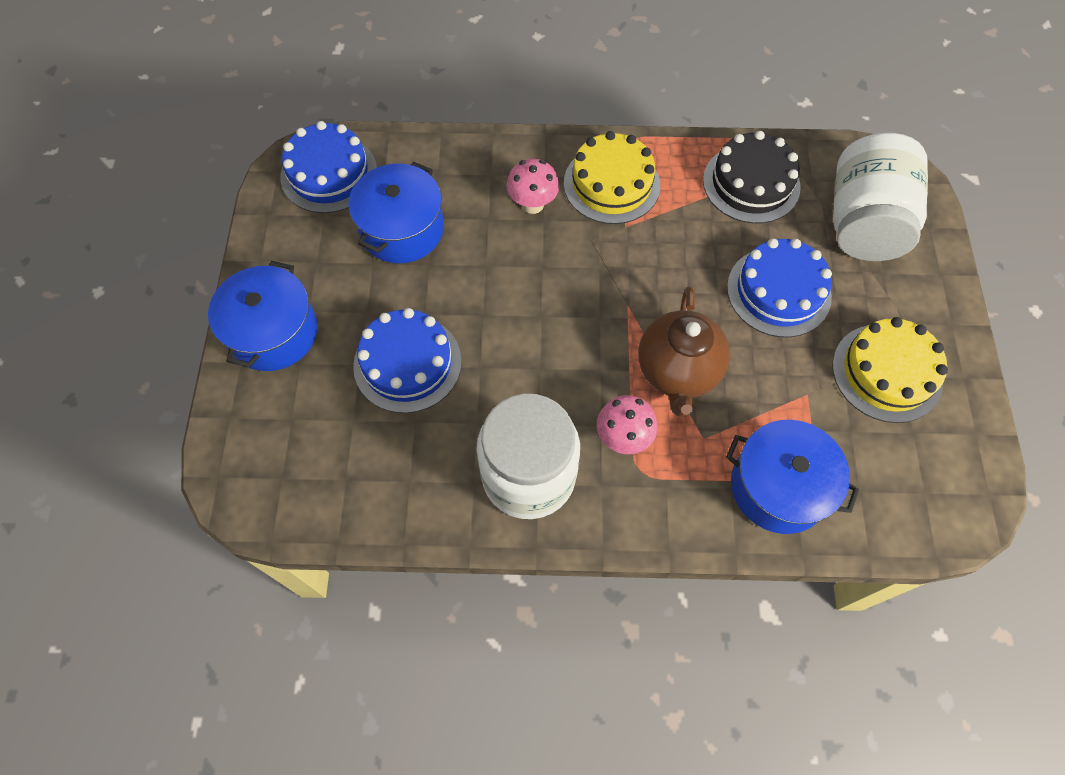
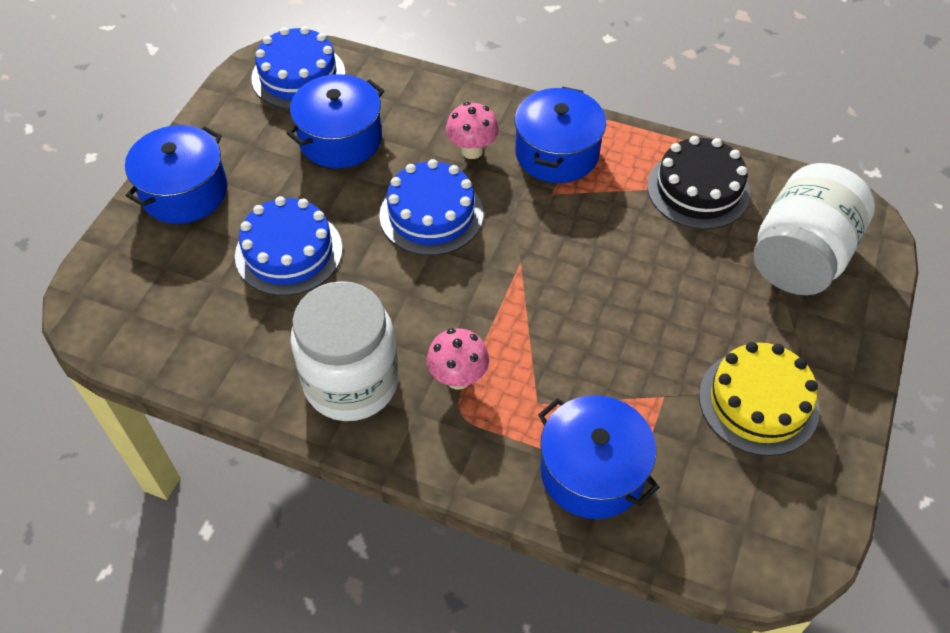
camera: 20 degrees right, 10 degrees down
(611, 184) = (557, 153): yellow cake -> blue pot
(677, 372) = (540, 336): brown teapot -> none
(778, 291) = (679, 294): blue cake -> blue cake (431, 214)

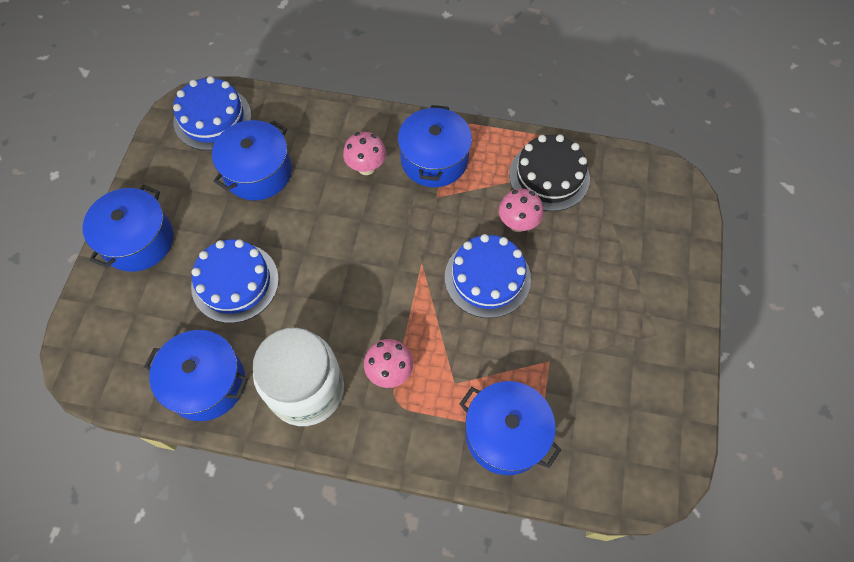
camera: 10 degrees left, 10 degrees up
(232, 356) = (206, 383): none -> blue pot
(431, 214) = (344, 230): blue cake -> blue cake (487, 278)
(649, 236) = (517, 223): none -> pink mushroom
(758, 402) = (620, 354): yellow cake -> none
(800, 257) = (634, 224): white jar -> none

